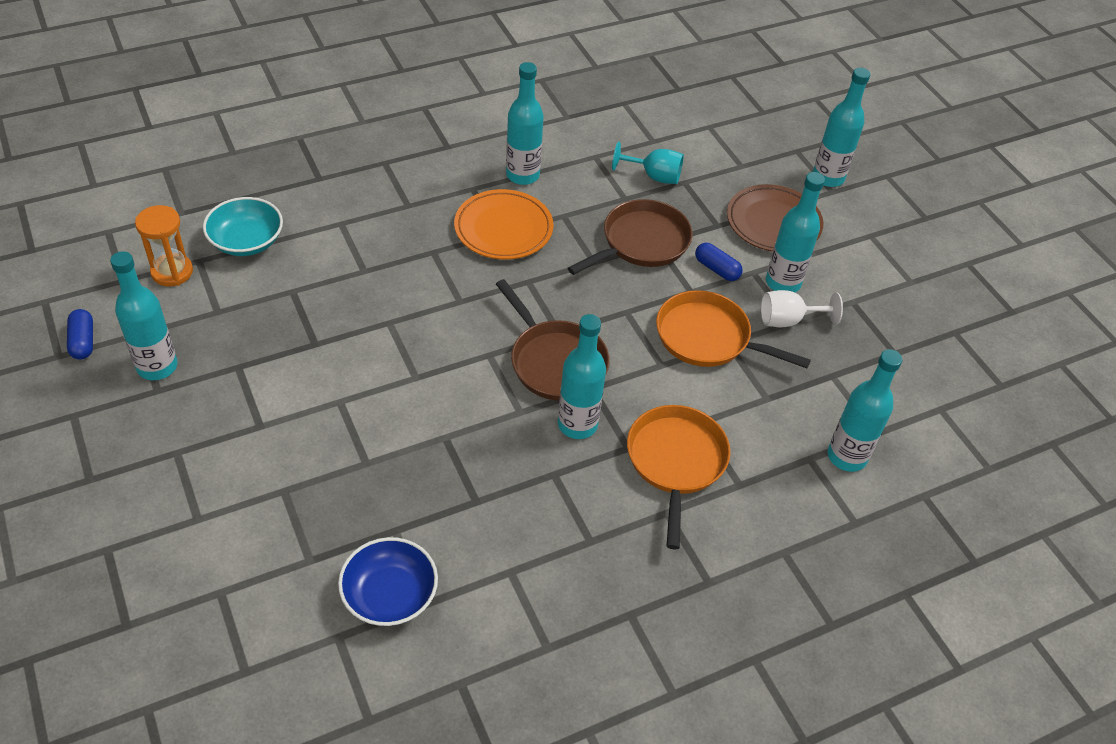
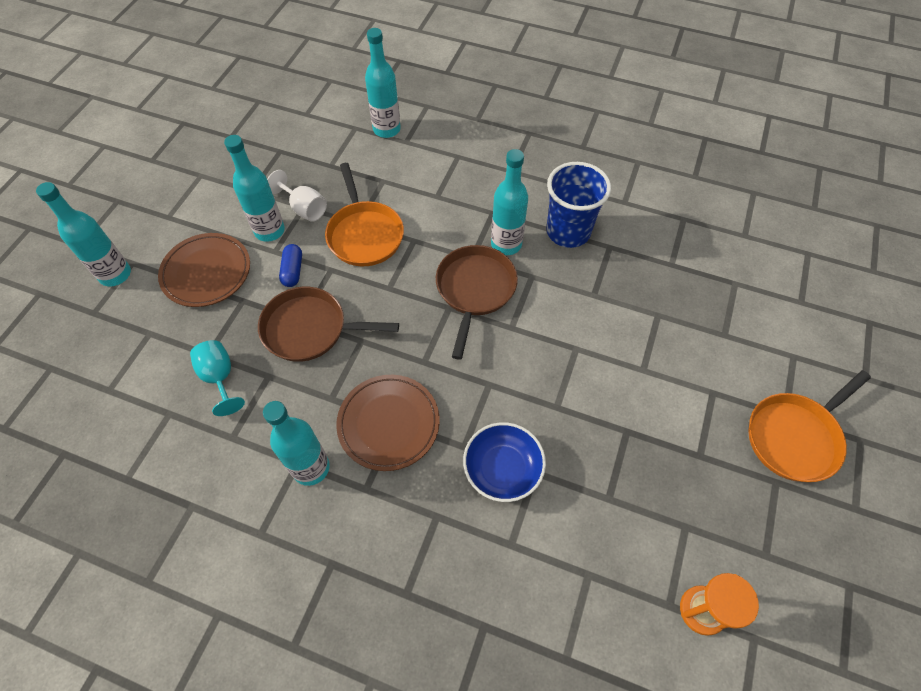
camera: 130 degrees left, 10 degrees up
(83, 341) = (821, 585): blue capsule -> none
(157, 367) = (766, 505): turquoise bottle -> none
(246, 241) = (610, 594): turquoise bowl -> none
(389, 595) = (701, 235): blue bowl -> blue bowl (502, 469)
(503, 229) = (388, 424): orange plate -> brown plate
(533, 485) = (568, 231): none -> blue cup
(676, 462) = (476, 188): orange pan -> orange pan (795, 436)

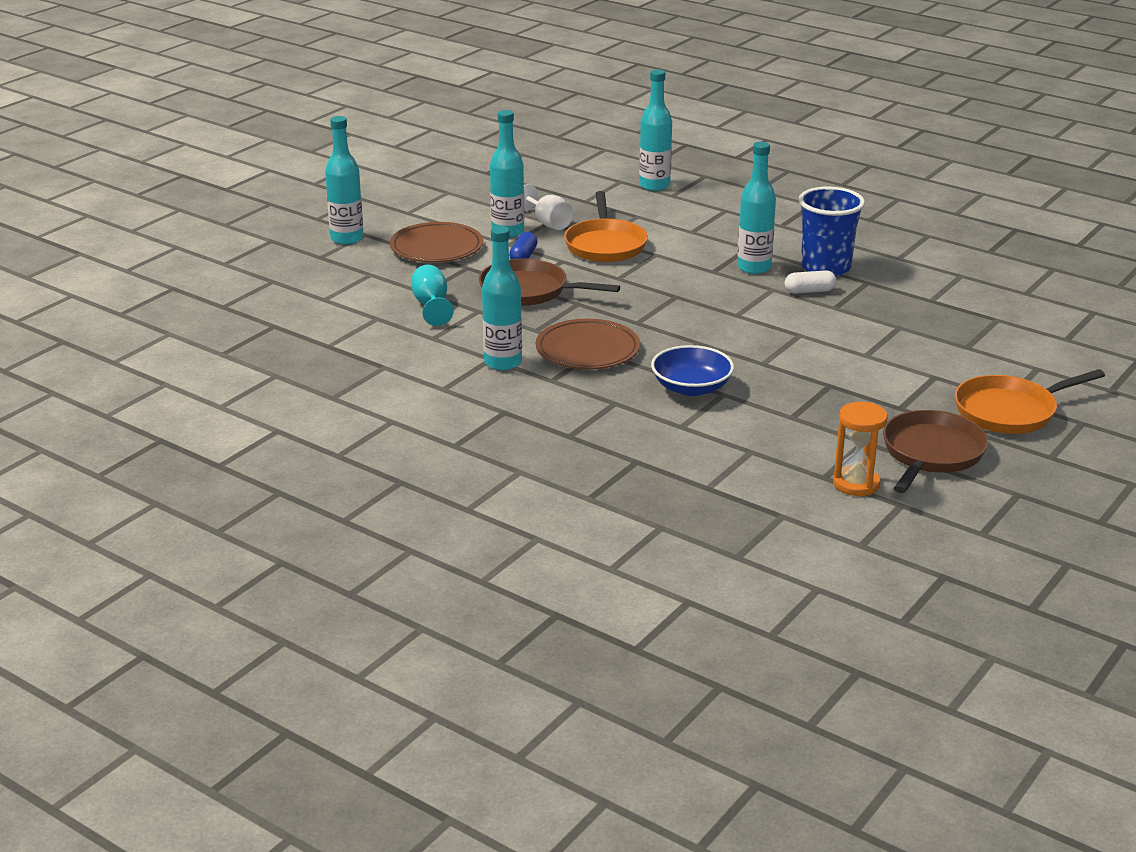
camera: 15 degrees right, 30 degrees down
(475, 290) = (708, 290): brown pan -> brown pan (931, 454)
(564, 273) = (809, 291): none -> white capsule

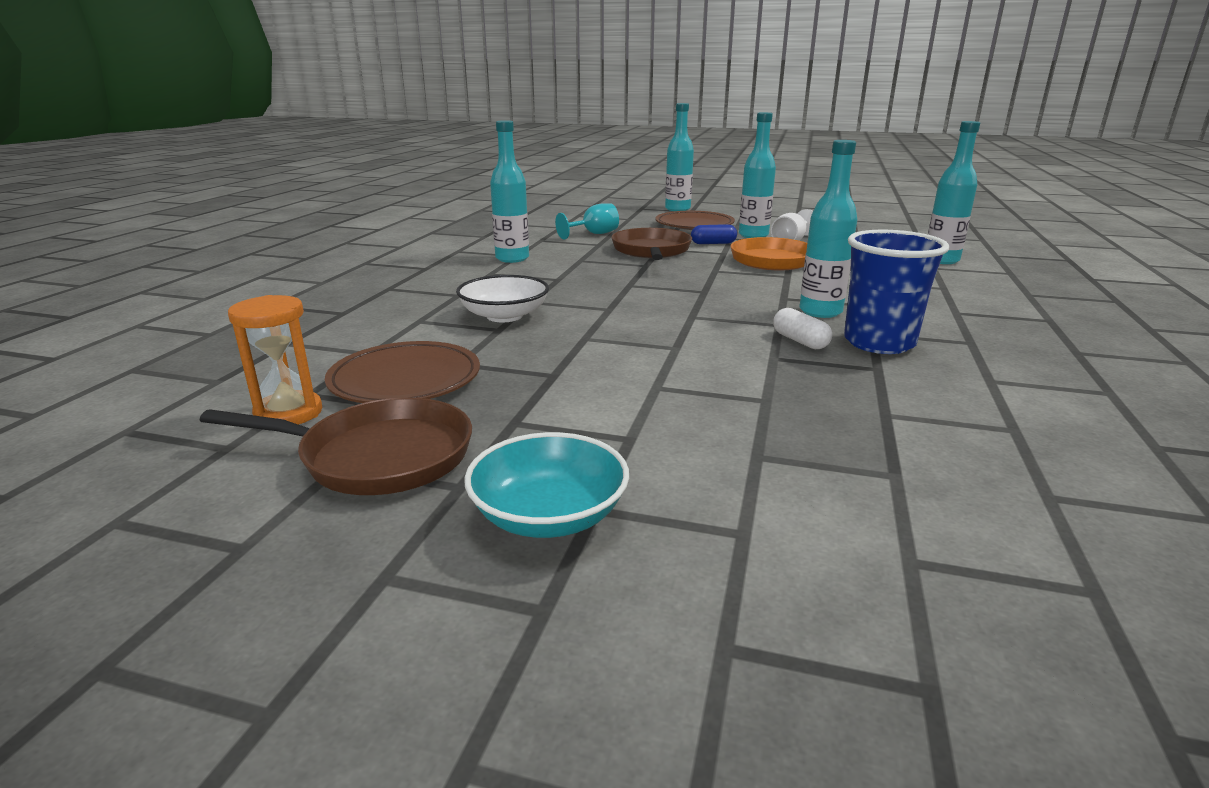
camera: 70 degrees right, 5 degrees down
(587, 350) = (556, 277): brown plate -> brown plate (405, 380)
(691, 388) = (504, 316): blue bowl -> white bowl
(1010, 411) = (549, 515): orange pan -> turquoise bowl

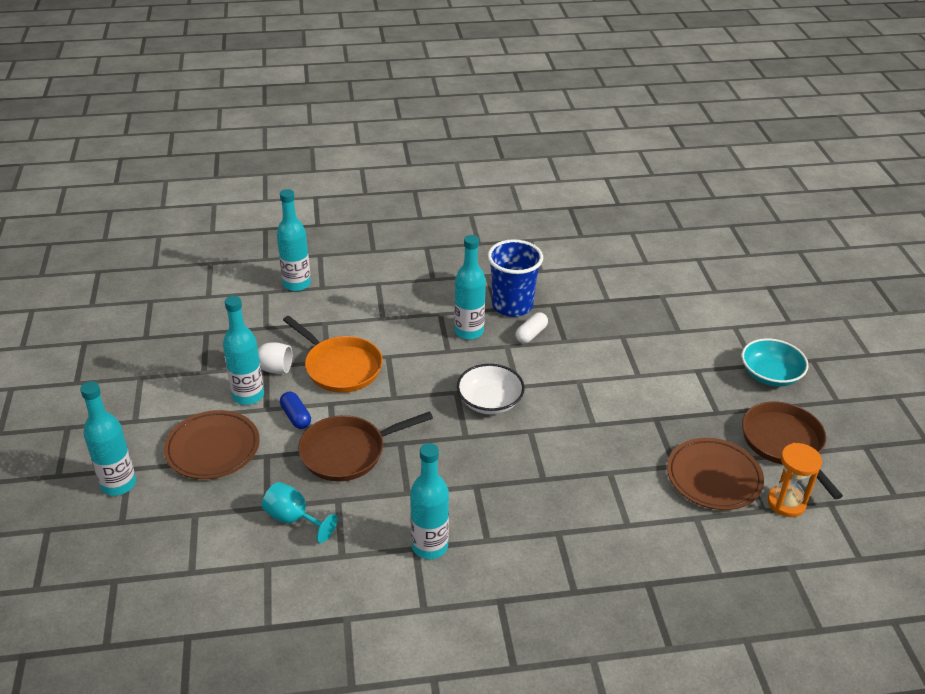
camera: 115 degrees left, 15 degrees up
(504, 316) = (584, 480): white bowl -> white bowl (489, 401)

